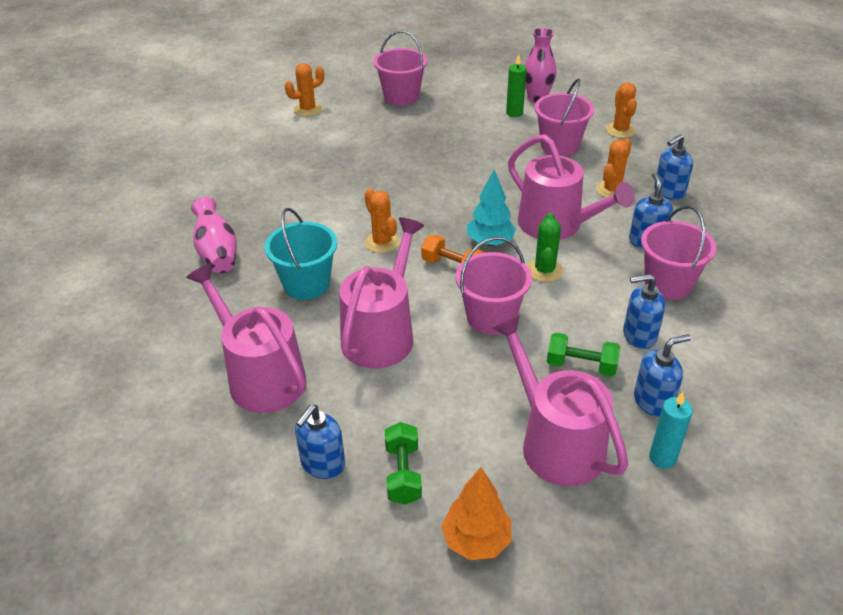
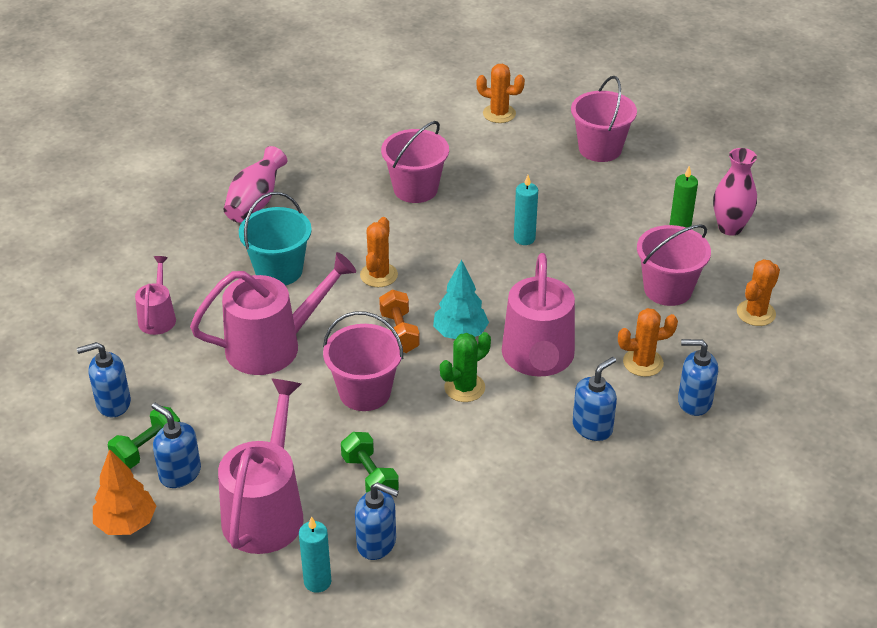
camera: 45 degrees right, 0 degrees up
(261, 377) = (158, 317): pink watering can -> pink watering can, size x0.53
(438, 167) = (524, 238): none -> turquoise candle
(639, 336) = (450, 492): blue soap dispenser -> blue soap dispenser (180, 473)
(668, 284) = (546, 474): pink bucket -> pink bucket (415, 189)

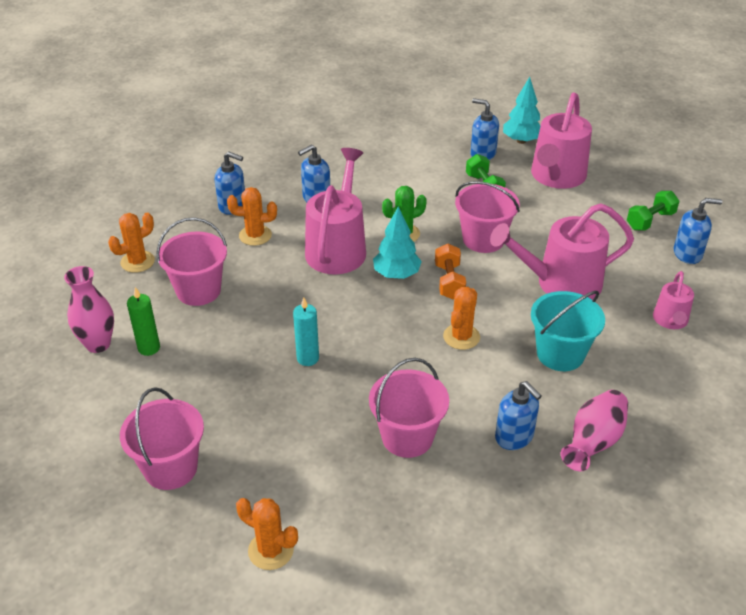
camera: 170 degrees left, 0 degrees up
(126, 523) = (652, 180): orange tree -> none
(180, 473) = (621, 203): blue soap dispenser -> blue soap dispenser (514, 437)
(317, 581) = (521, 141): turquoise candle -> turquoise tree

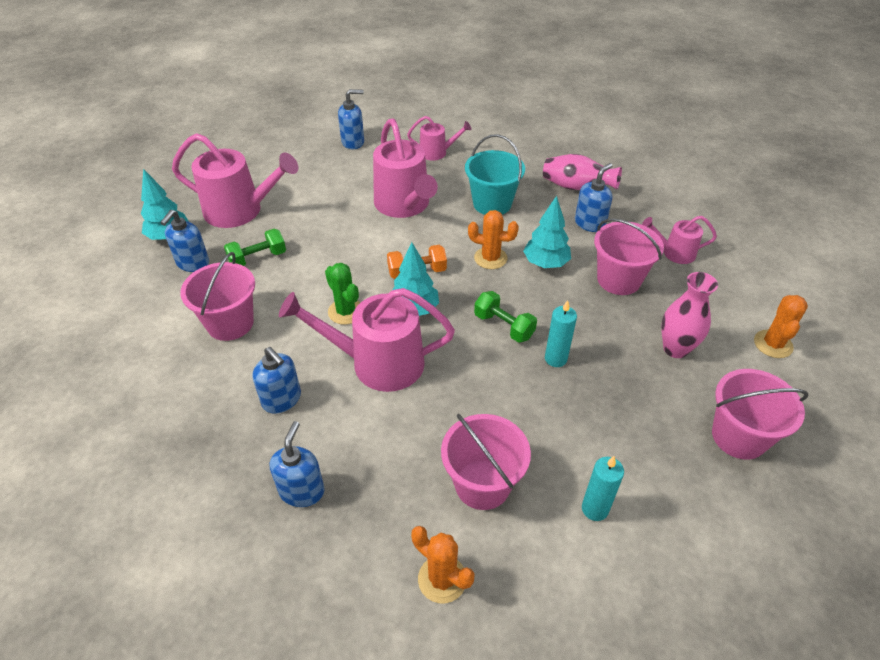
camera: 100 degrees left, 5 degrees up
(98, 344) = (610, 571): pink vase -> pink vase (675, 349)
(149, 348) = (594, 509): green candle -> turquoise candle
(255, 235) = (365, 448): orange cactus -> none
(446, 379) = (545, 263): none -> turquoise tree
(446, 508) = (674, 253): none -> pink watering can
(483, 239) = (348, 253): pink bucket -> pink bucket (230, 323)
(650, 221) = (309, 159): green dumbbell -> green dumbbell (504, 326)
(687, 254) = (353, 142): blue soap dispenser -> blue soap dispenser turned 90 degrees clockwise

